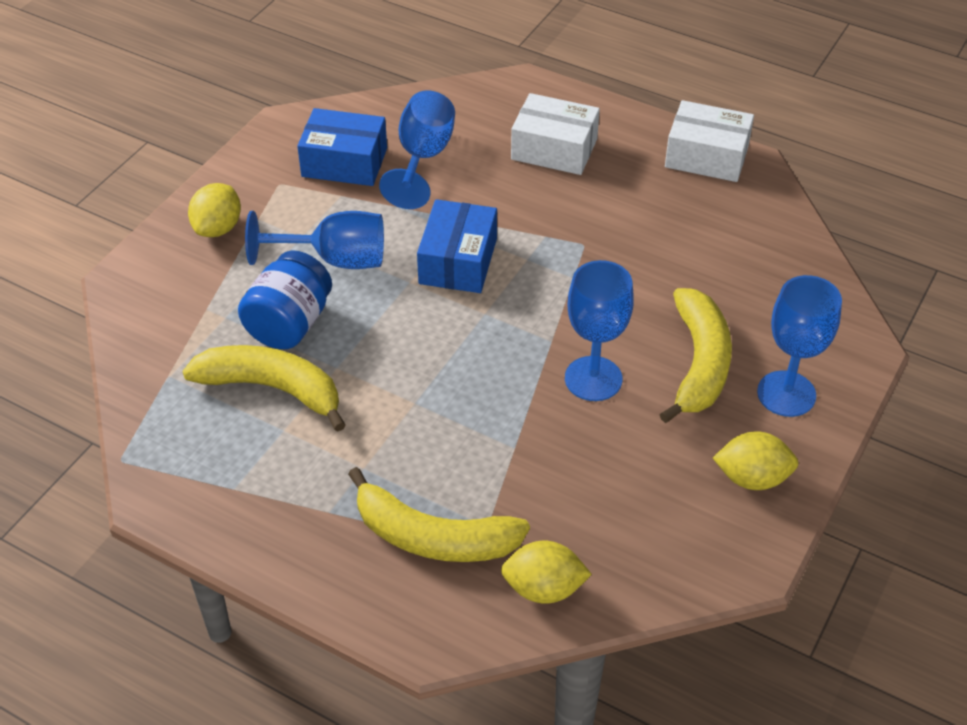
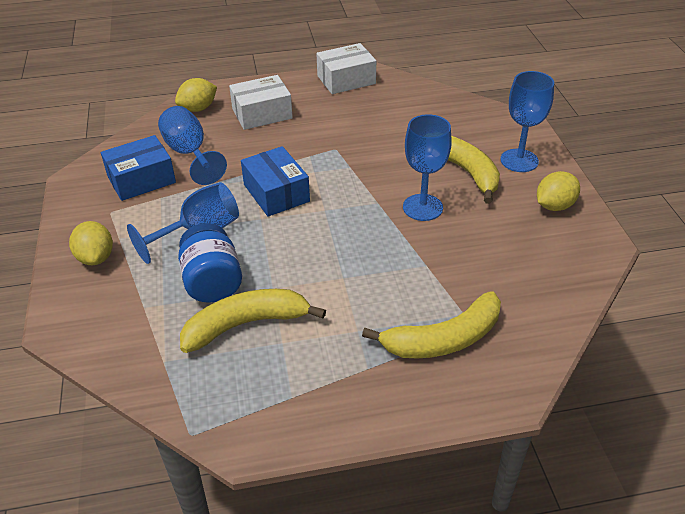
camera: 40 degrees left, 5 degrees down
(543, 588) = (532, 324): yellow lemon -> yellow lemon (198, 108)

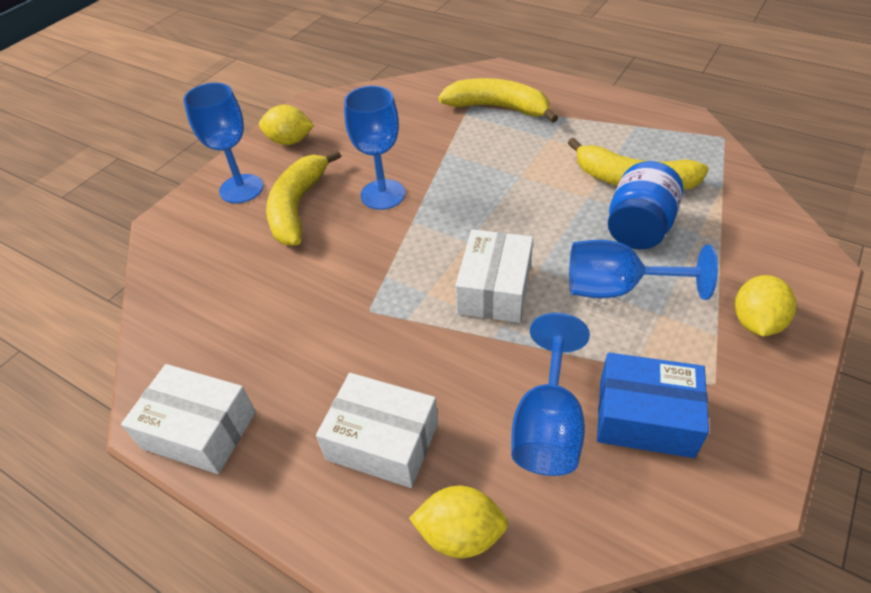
camera: 135 degrees left, 5 degrees up
(276, 193) = (494, 289): blue box -> white box

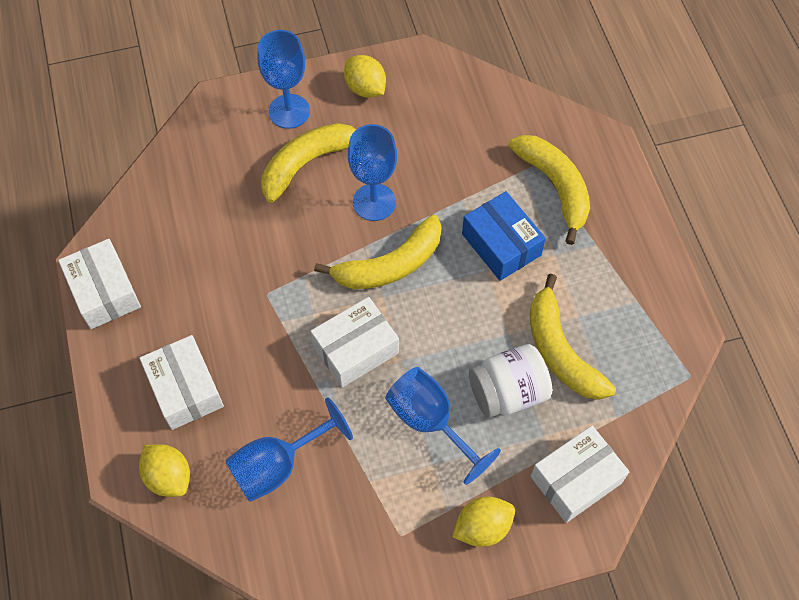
camera: 40 degrees right, 15 degrees up
(446, 221) = (389, 265): none -> yellow banana
(638, 228) = (508, 392): blue jar -> white jar
(645, 417) = (335, 514): blue box -> blue box (501, 244)
(758, 240) = (576, 479): none -> white box

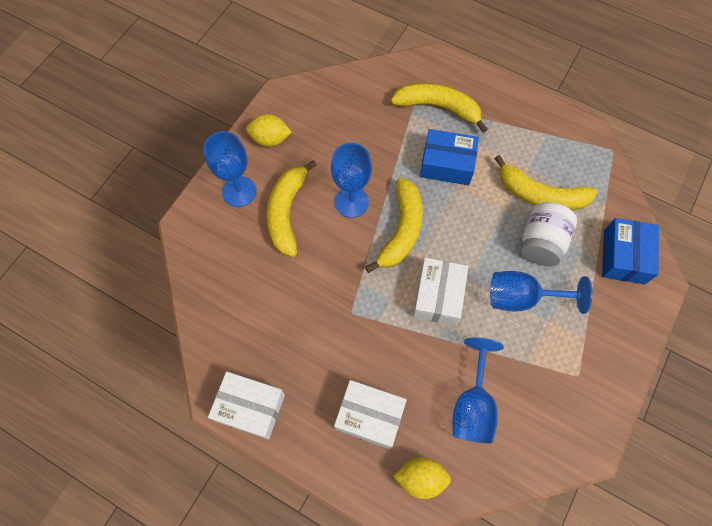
camera: 45 degrees left, 5 degrees up
(482, 527) = (611, 328): yellow lemon -> none
(576, 479) = (623, 256): white box -> blue box

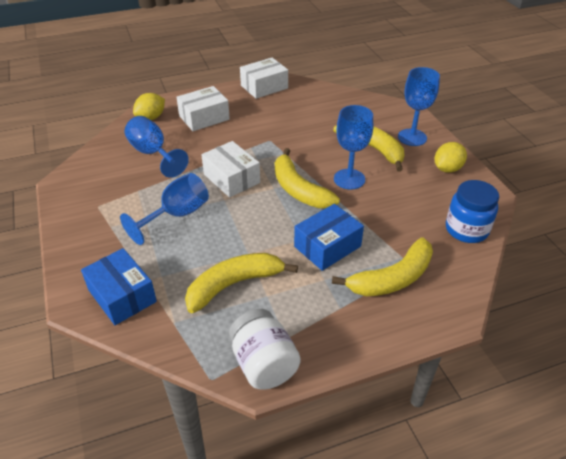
camera: 130 degrees right, 25 degrees down
(343, 90) = (466, 230): none -> blue jar
(541, 242) = (198, 254): white jar -> white jar (264, 364)

